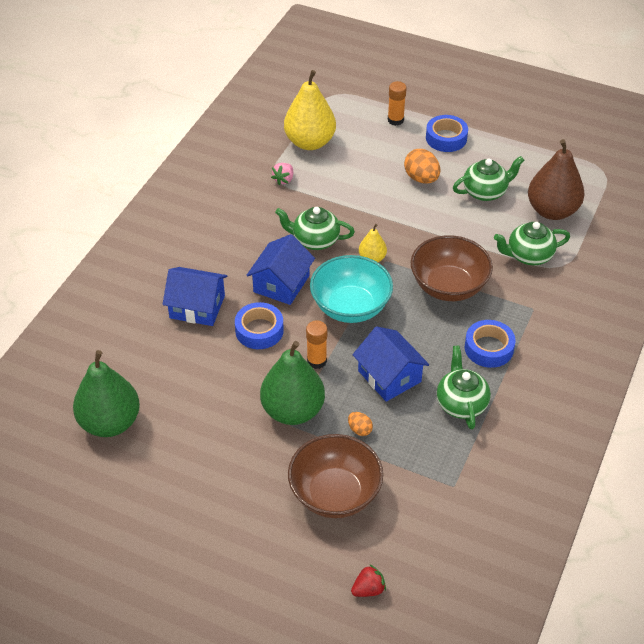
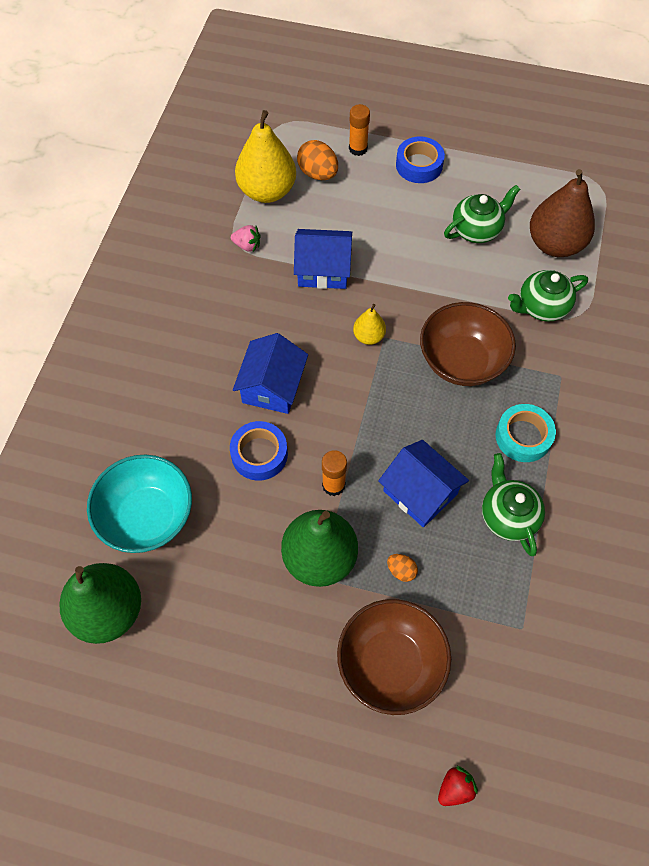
camera: 10 degrees left, 15 degrees up
(197, 307) = (181, 433): blue house -> blue house (323, 269)
(284, 180) = (247, 245): pink strawberry -> pink strawberry turned 90 degrees counterclockwise
(315, 240) = (299, 322): green teapot -> none
(350, 307) = (357, 406): turquoise bowl -> turquoise bowl (147, 516)
(421, 178) = (402, 222): orange egg -> orange egg (318, 174)
(489, 348) = (523, 436): blue tape -> turquoise tape

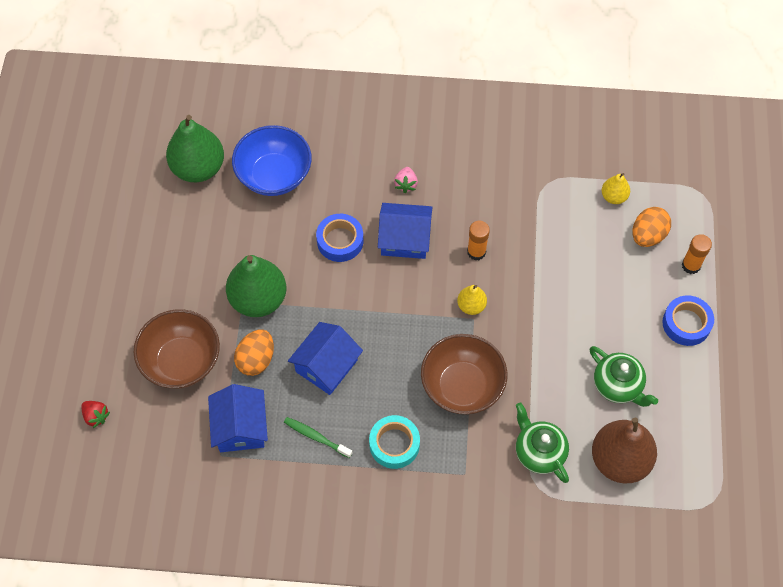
camera: 80 degrees right, 0 degrees up
(147, 516) = (274, 175): turquoise bowl -> blue bowl
(247, 245) = (546, 192): pink strawberry -> pink strawberry (406, 184)
(267, 191) = (613, 197): yellow pear -> yellow pear, size x0.49
(323, 269) = (535, 258): blue house -> blue house (240, 427)
(333, 485) = (322, 299): orange glue stick -> orange glue stick (476, 252)
(401, 570) = (256, 360): orange egg -> orange egg, size x1.84
(508, 516) = (316, 437): green teapot -> green toothbrush

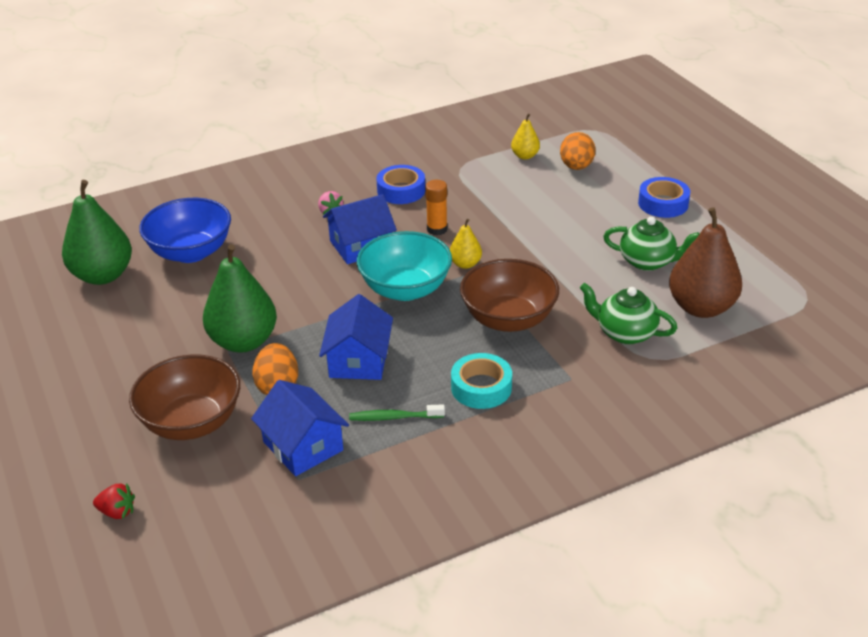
camera: 30 degrees left, 25 degrees down
(340, 241) = (297, 270): blue tape -> blue tape (401, 190)
(407, 309) = (405, 289): none -> turquoise bowl
(691, 265) = (629, 170): orange glue stick -> none

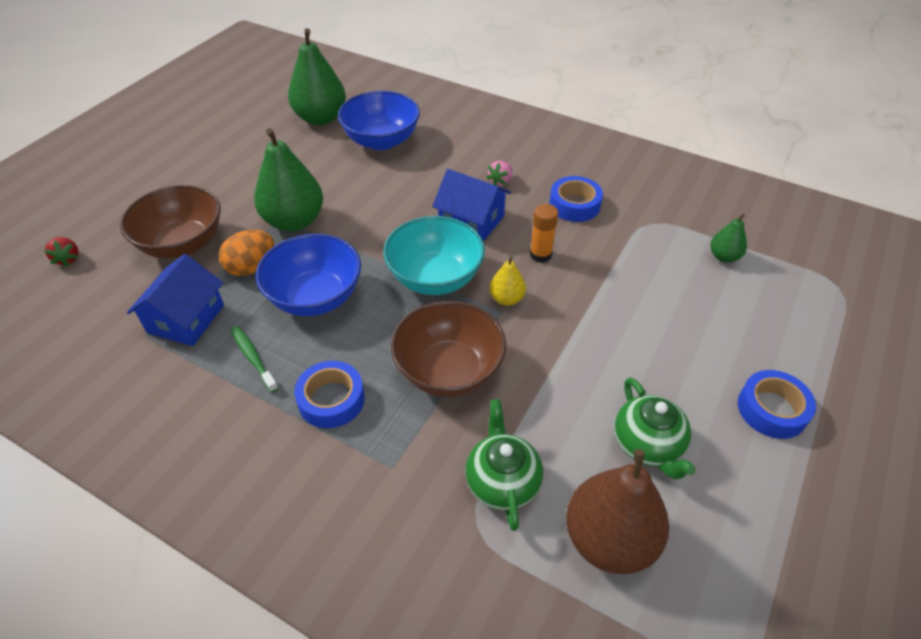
camera: 55 degrees right, 10 degrees up
(358, 360) = (315, 297): blue house -> blue bowl
(481, 387) = (331, 400): turquoise tape -> blue tape
(525, 156) = (724, 257): yellow pear -> green pear
(576, 167) = (752, 303): orange egg -> none

